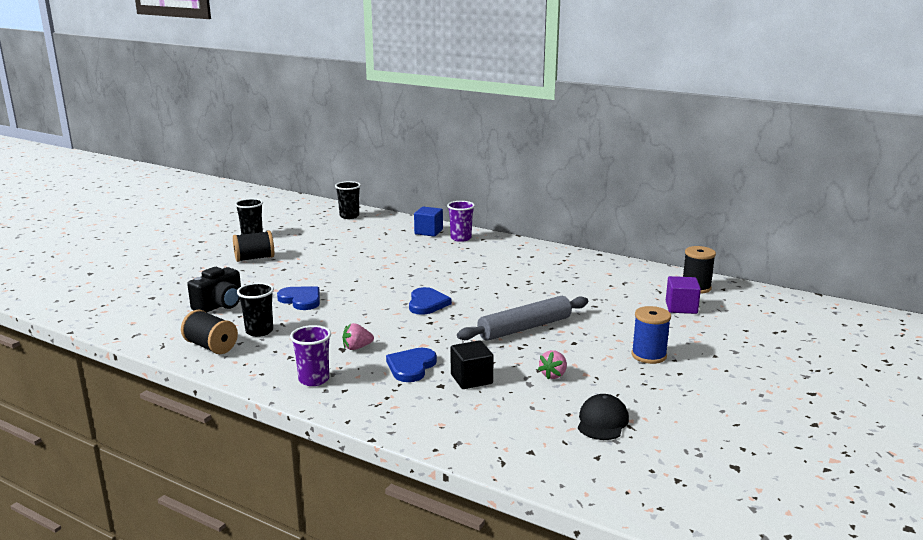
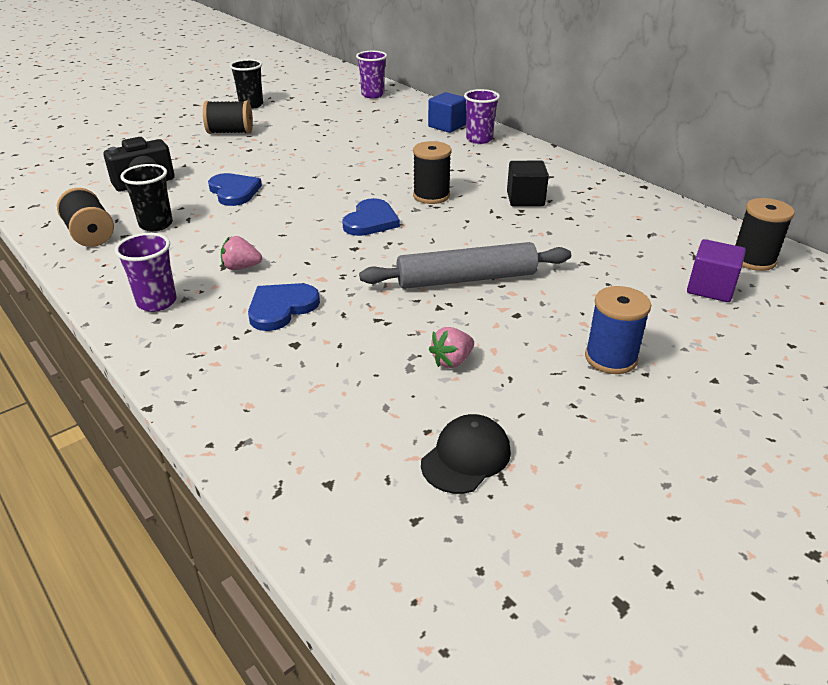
camera: 20 degrees right, 15 degrees up
(349, 216) = (373, 95): black cup -> purple cup
(457, 281) = (431, 196): none -> black spool
(471, 379) = (340, 343): black cube -> black cube (525, 199)

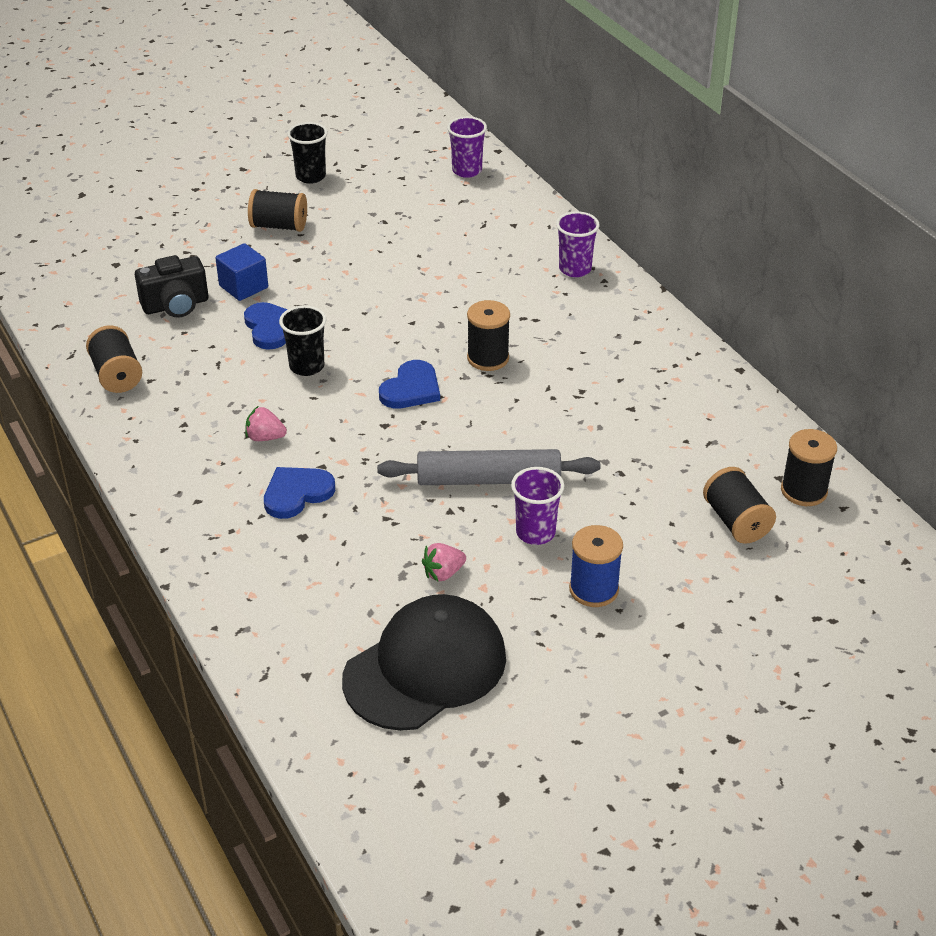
camera: 10 degrees right, 5 degrees up
(156, 224) = (184, 368): black cup -> black cup (307, 366)
(157, 302) = (179, 472): purple cup -> purple cup (535, 532)
(447, 126) = (543, 240): blue cube -> blue cube (243, 287)
(466, 457) = (425, 668): black cap -> black cap, size x2.01
(525, 199) = (592, 375): black cube -> none
(710, 288) = (736, 521): purple cube -> black spool

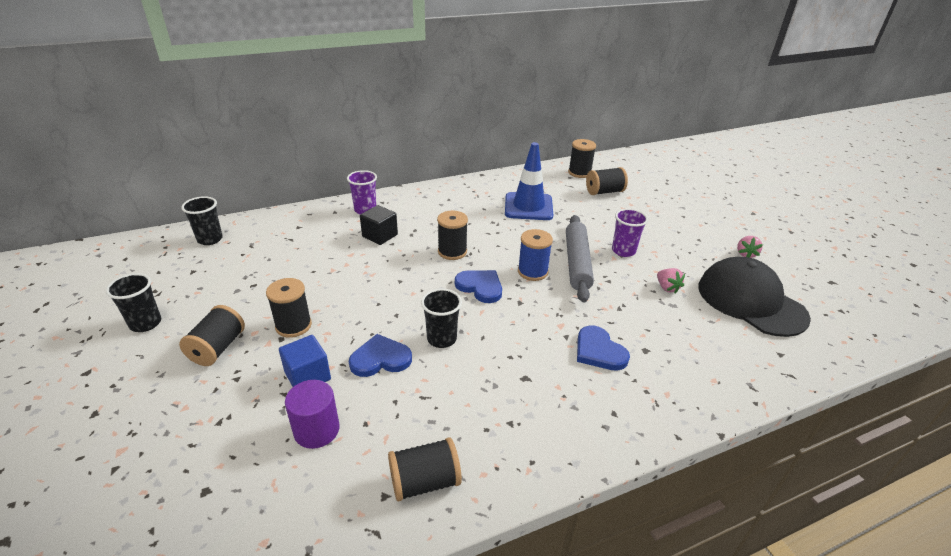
camera: 85 degrees left, 5 degrees down
(176, 305) = (316, 430): black camera -> purple cylinder
(265, 437) = (532, 367): pink strawberry -> pink strawberry (745, 254)
(318, 262) = (293, 326): none -> black spool
(467, 170) = (210, 239): purple cup -> black cup
(511, 292) = (380, 236): none -> black cube
(593, 589) = (665, 237): blue spool -> blue spool (532, 272)
(643, 427) = (528, 207): none -> blue traffic cone

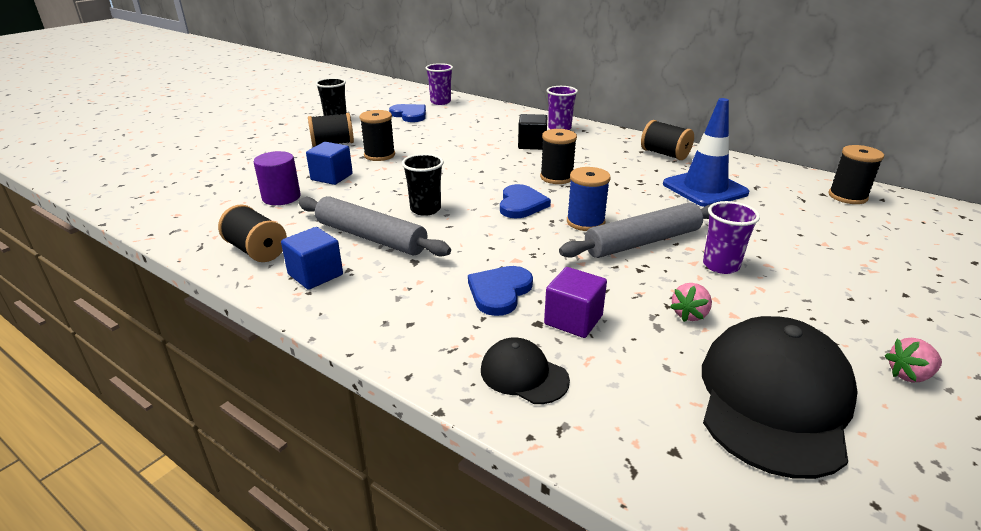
camera: 60 degrees right, 5 degrees down
(210, 239) = (440, 102): black cup -> purple cup
(380, 359) = (375, 194): blue heart -> blue heart (409, 115)
(464, 390) = (371, 237): none -> grey rolling pin
(505, 448) = (315, 275): none -> blue cube
(604, 192) = (837, 222): black spool -> black spool (664, 154)
(650, 333) = (573, 320): none -> purple cube
(698, 380) = (524, 375): none -> black cap

